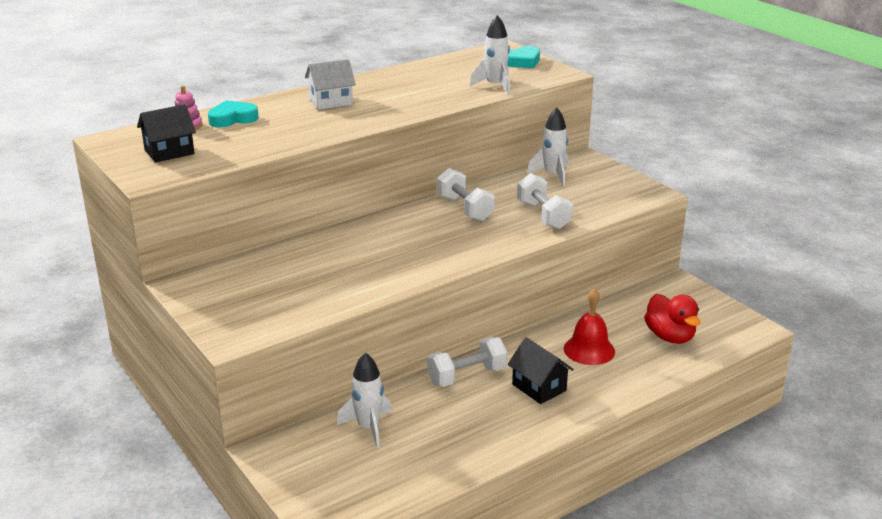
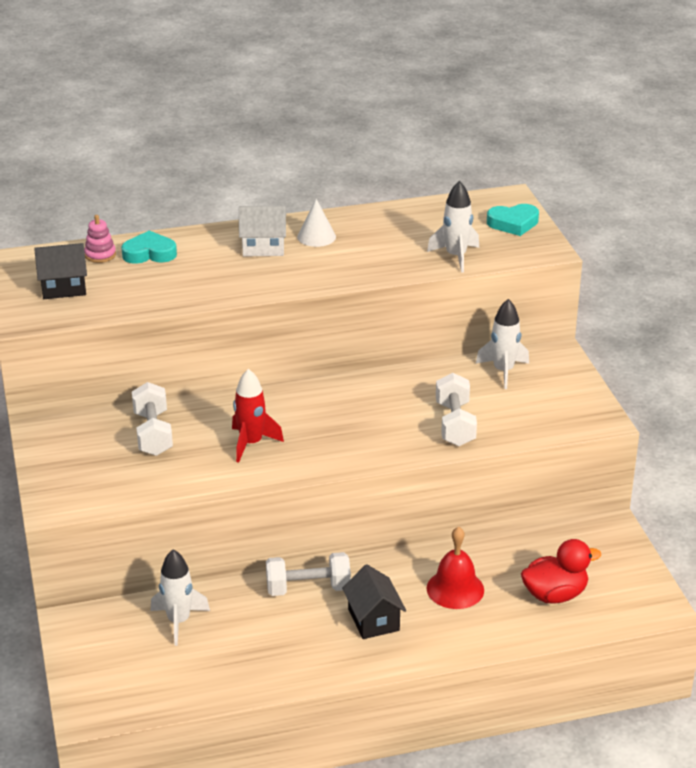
camera: 20 degrees right, 5 degrees up
(370, 89) = (316, 236): none -> white cone
(383, 258) = (251, 443): none -> red rocket
(465, 208) = (376, 397): white dumbbell -> white dumbbell (153, 434)
(670, 337) = (555, 595): red duck -> red duck turned 105 degrees counterclockwise

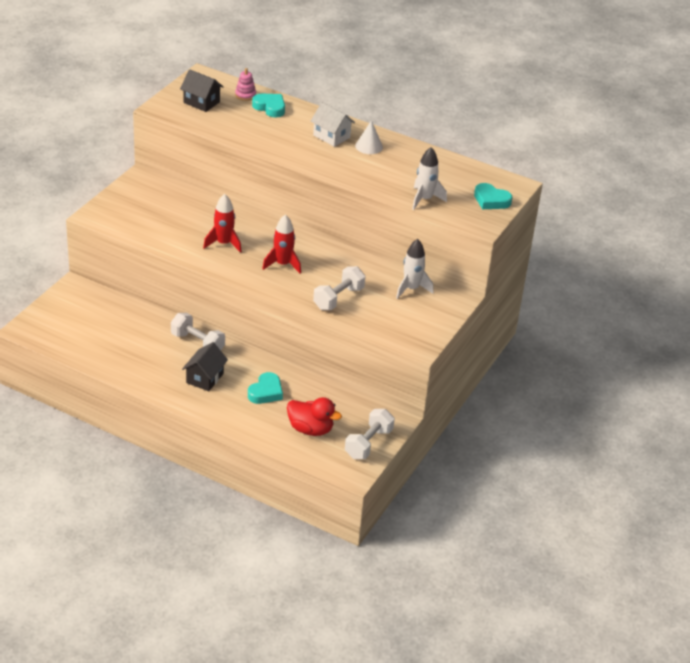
camera: 40 degrees right, 5 degrees up
(153, 434) = (187, 210): white dumbbell -> white dumbbell (368, 443)
(179, 621) = (119, 317): white rocket -> none
(346, 426) = (282, 264): none -> red rocket
(455, 589) = (266, 392): red bell -> turquoise heart

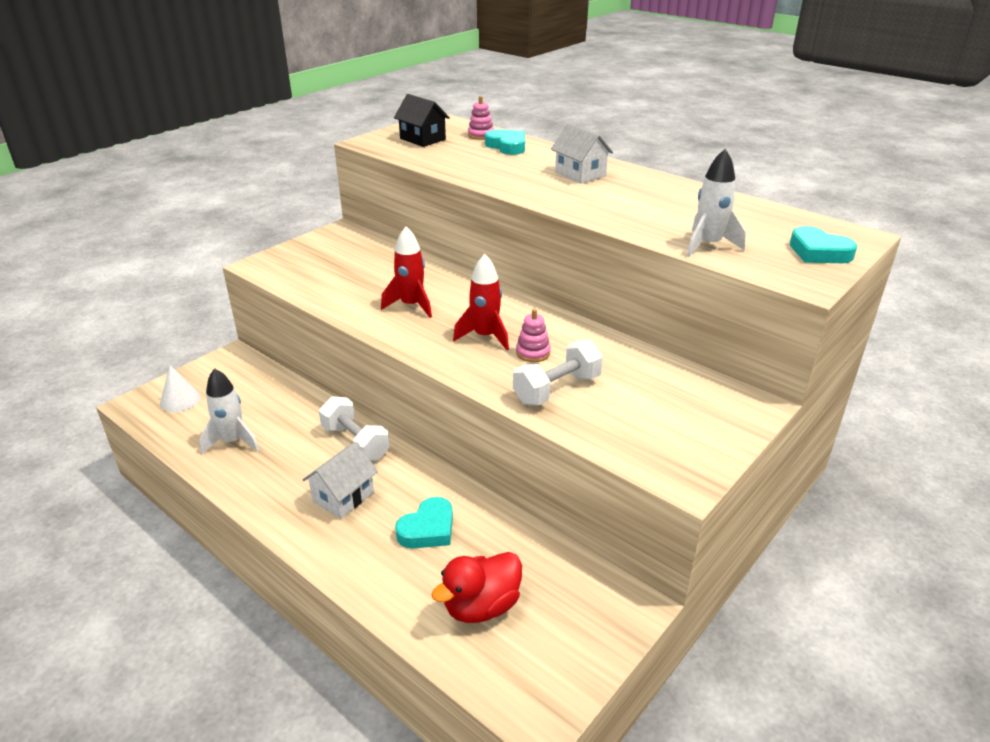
camera: 15 degrees right, 5 degrees down
(204, 378) = (343, 496): black house -> white house
(310, 429) = (481, 606): red duck -> red duck turned 105 degrees clockwise
(317, 274) = (533, 353): none -> pink stacking toy
(368, 443) = (578, 649): white dumbbell -> none
(369, 146) = (630, 185): white cone -> white cone (180, 400)
(411, 289) = (678, 384): white rocket -> white rocket (233, 441)

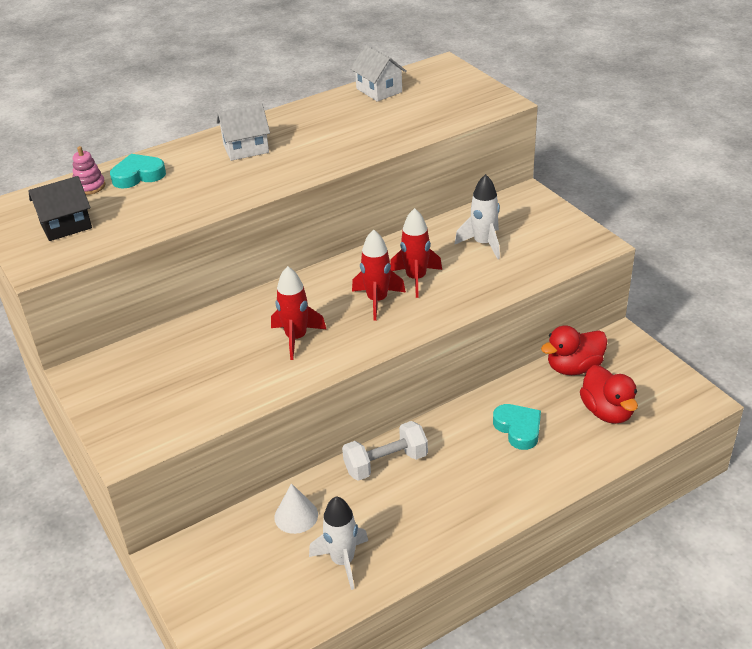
camera: 70 degrees left, 5 degrees up
(180, 400) = (239, 612): white cone -> white cone (296, 516)
(343, 496) = (460, 479): white house -> white house (379, 90)
(533, 353) = (416, 279): pink stacking toy -> red rocket
(551, 563) = (574, 367): none -> red duck
(557, 389) = (474, 276): white dumbbell -> none
(708, 245) = (427, 123): white rocket -> white rocket (483, 244)
(818, 252) = (459, 85): turquoise heart -> none

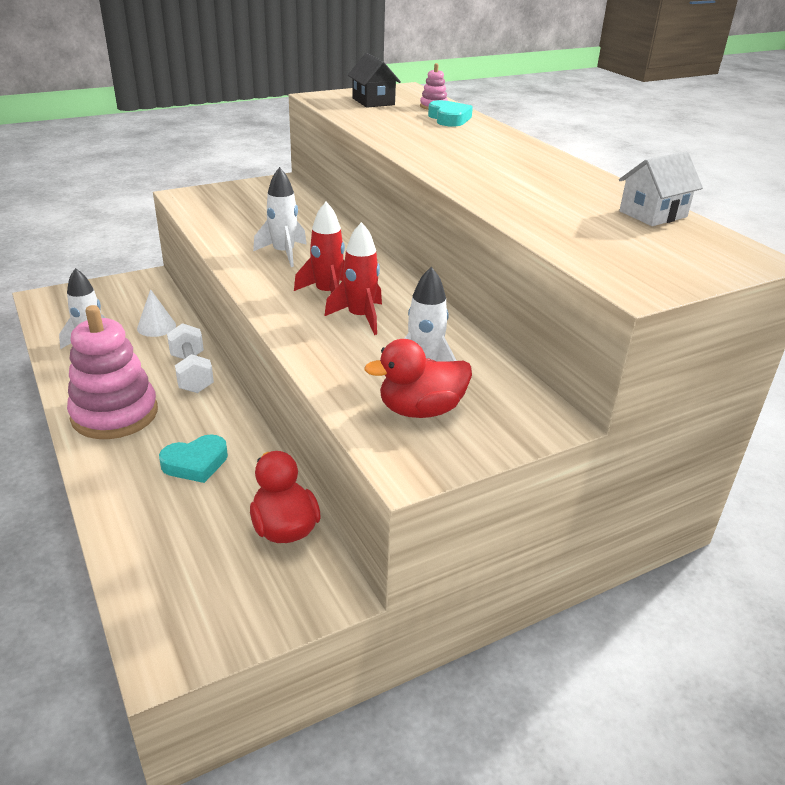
camera: 90 degrees right, 5 degrees down
(246, 149) = (496, 152): white house -> none
(296, 338) = (283, 253): red rocket -> white rocket
(464, 501) = (115, 414): none -> pink stacking toy
(607, 412) = (189, 545): red duck -> red duck (421, 410)

